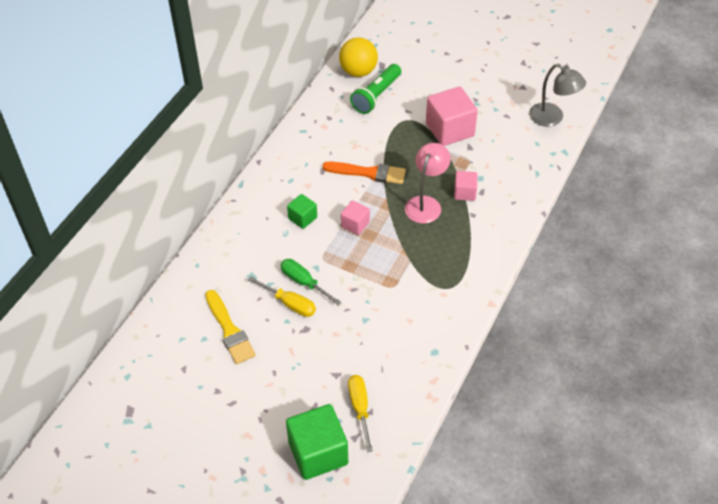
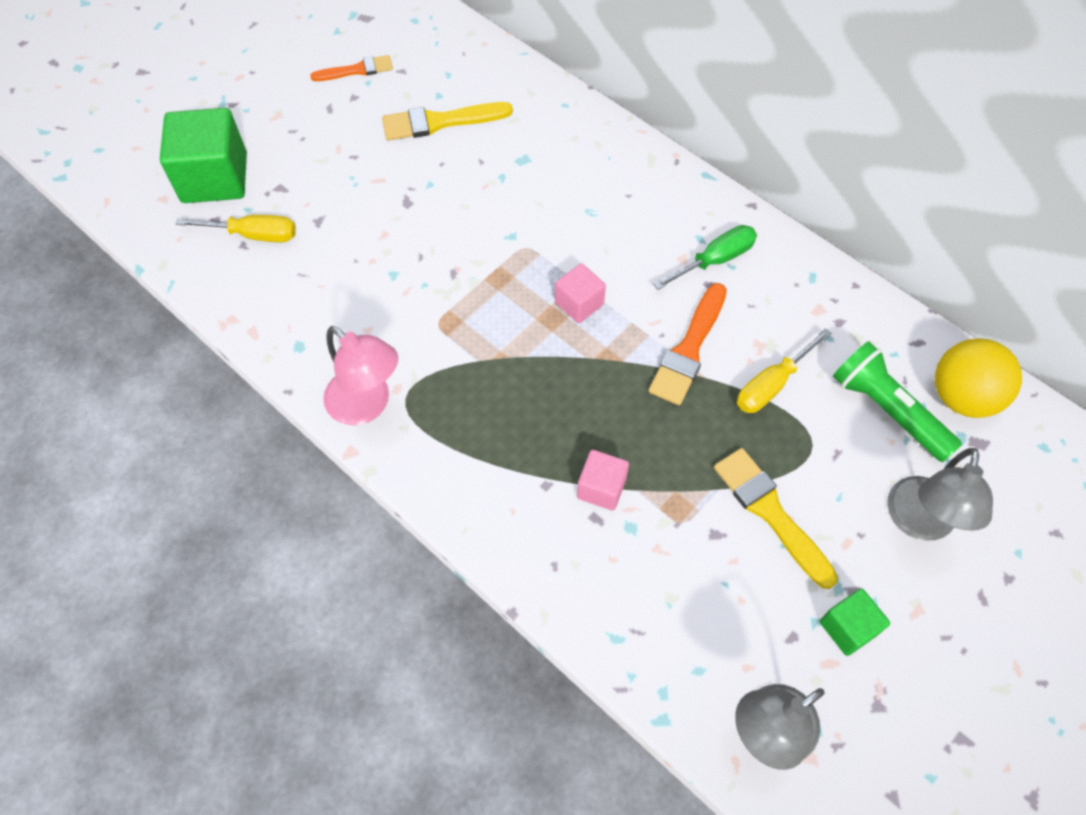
camera: 105 degrees right, 10 degrees up
(189, 397) = (356, 70): none -> orange brush
(289, 304) = (457, 192): yellow screwdriver -> yellow screwdriver (772, 384)
(302, 218) = (614, 238): green cube -> green cube (848, 628)
(304, 283) = (488, 216): green screwdriver -> green screwdriver (714, 260)
(426, 204) = (593, 417): pink lamp -> pink lamp (367, 405)
(432, 81) = (919, 522): none -> grey lamp
(450, 130) = (770, 512): pink cube -> yellow brush

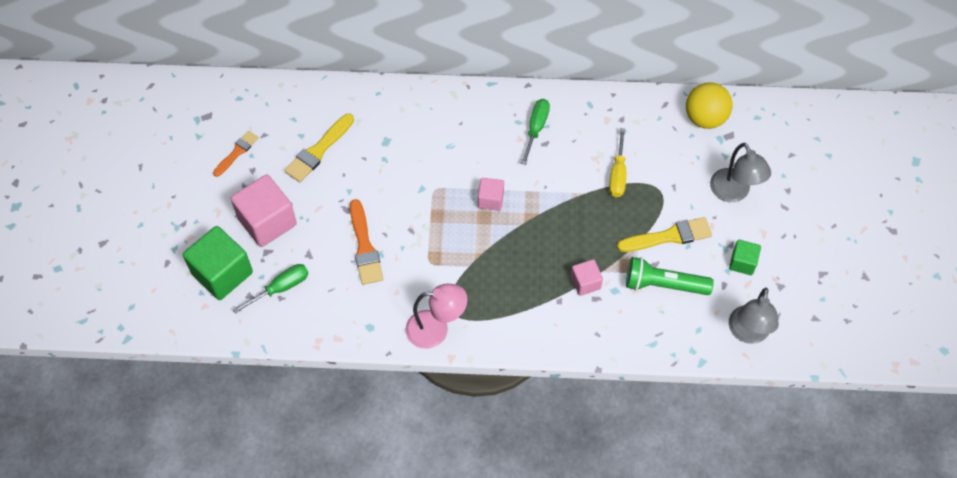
camera: 40 degrees left, 0 degrees up
(253, 235) = (280, 288): yellow screwdriver -> green screwdriver
(313, 158) = (267, 221): none -> pink cube
(689, 349) = (564, 184): orange brush -> orange brush (364, 247)
(770, 512) = (669, 236): yellow brush -> yellow brush turned 150 degrees clockwise
(887, 410) = (678, 149): green flashlight -> green flashlight (663, 285)

